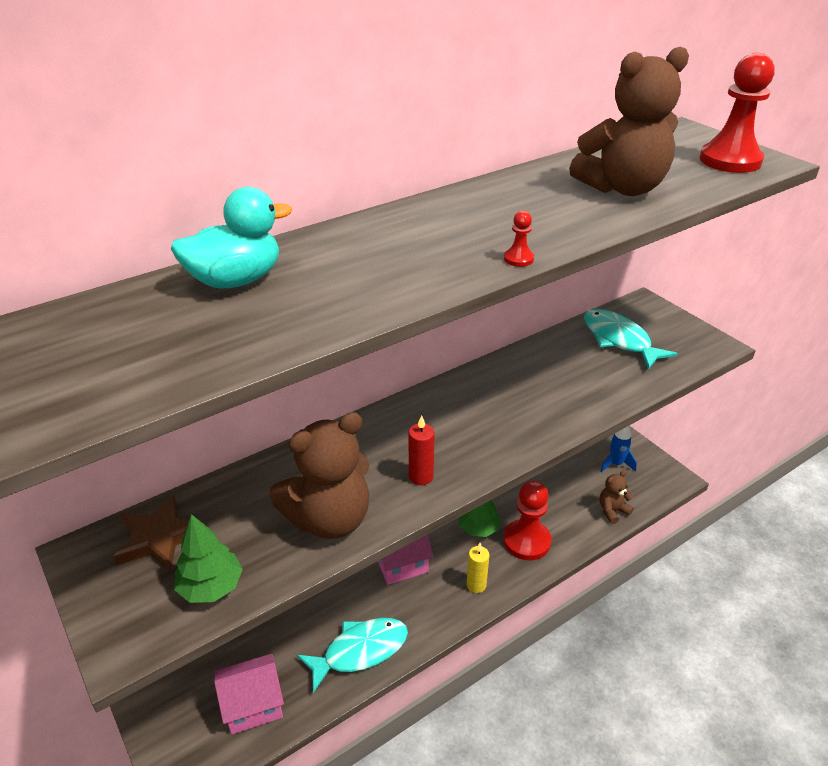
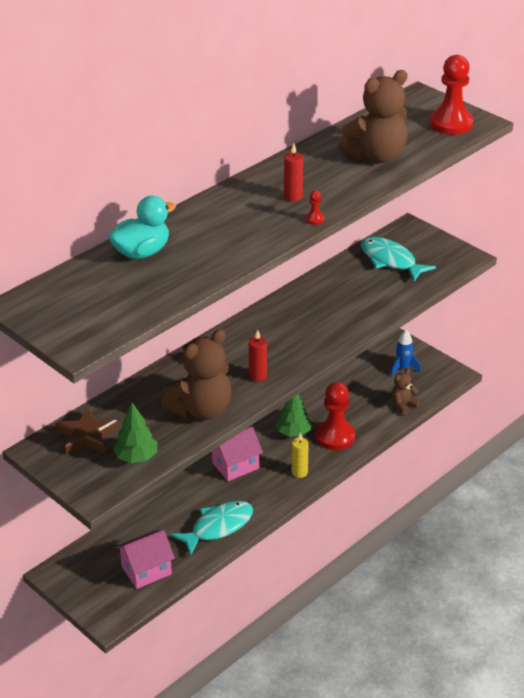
camera: 10 degrees left, 0 degrees up
(492, 226) = (293, 197): none -> red candle

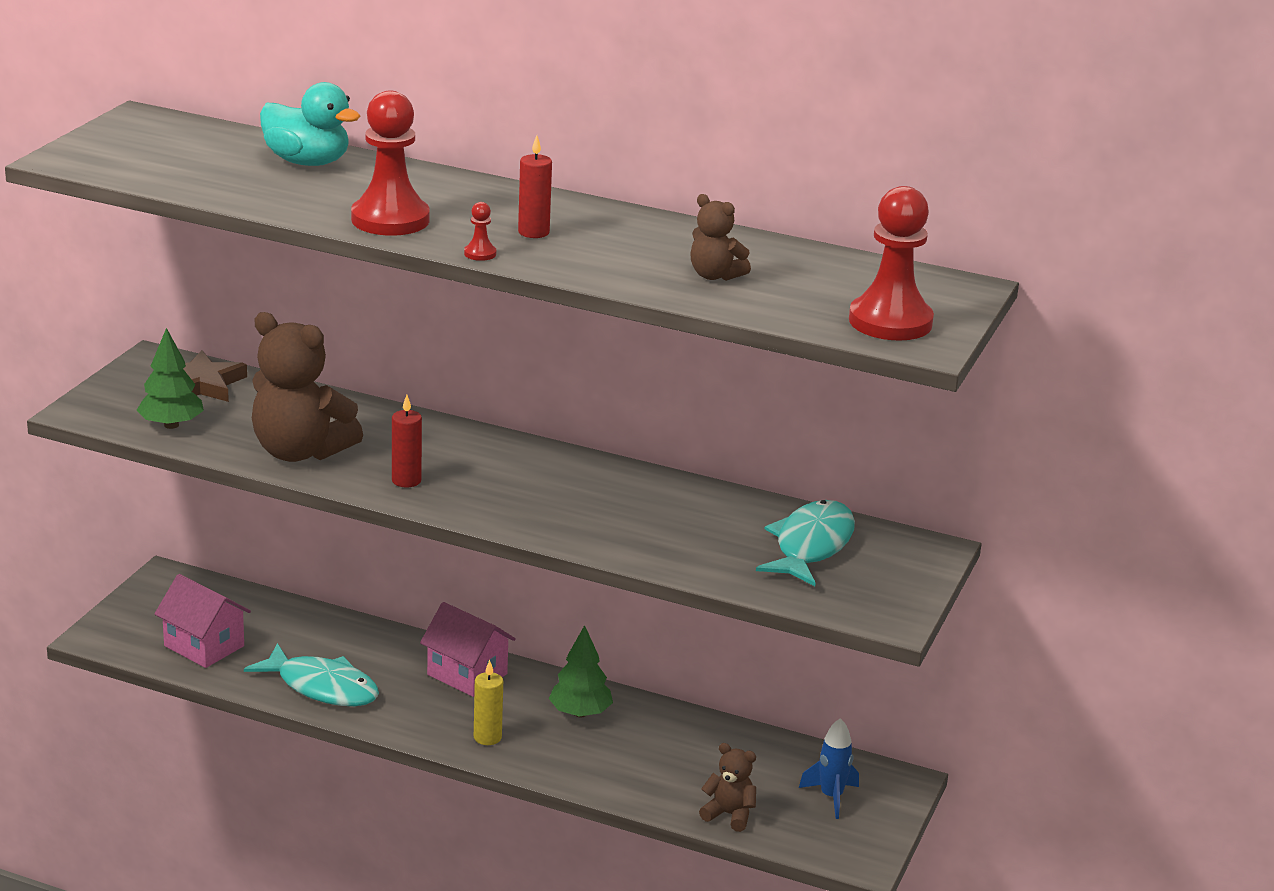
camera: 65 degrees right, 10 degrees down
(335, 436) = (597, 756): red pawn -> red pawn (390, 220)
(376, 156) = (715, 275): brown teddy bear -> brown teddy bear, size x0.50

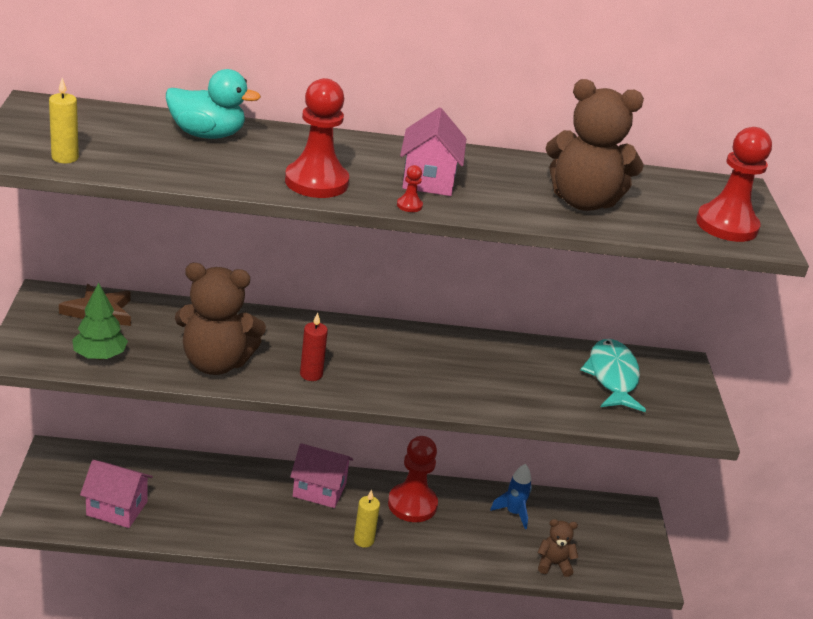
camera: 25 degrees left, 5 degrees up
(125, 168) = (65, 158): none -> yellow candle
(322, 687) = (224, 525): turquoise fish -> none
(533, 232) = (428, 180): red candle -> pink house
(580, 713) = (412, 504): green tree -> red pawn
(715, 275) = (583, 202): brown teddy bear -> brown teddy bear, size x1.99
(831, 797) = (604, 533): blue rocket -> blue rocket (513, 513)

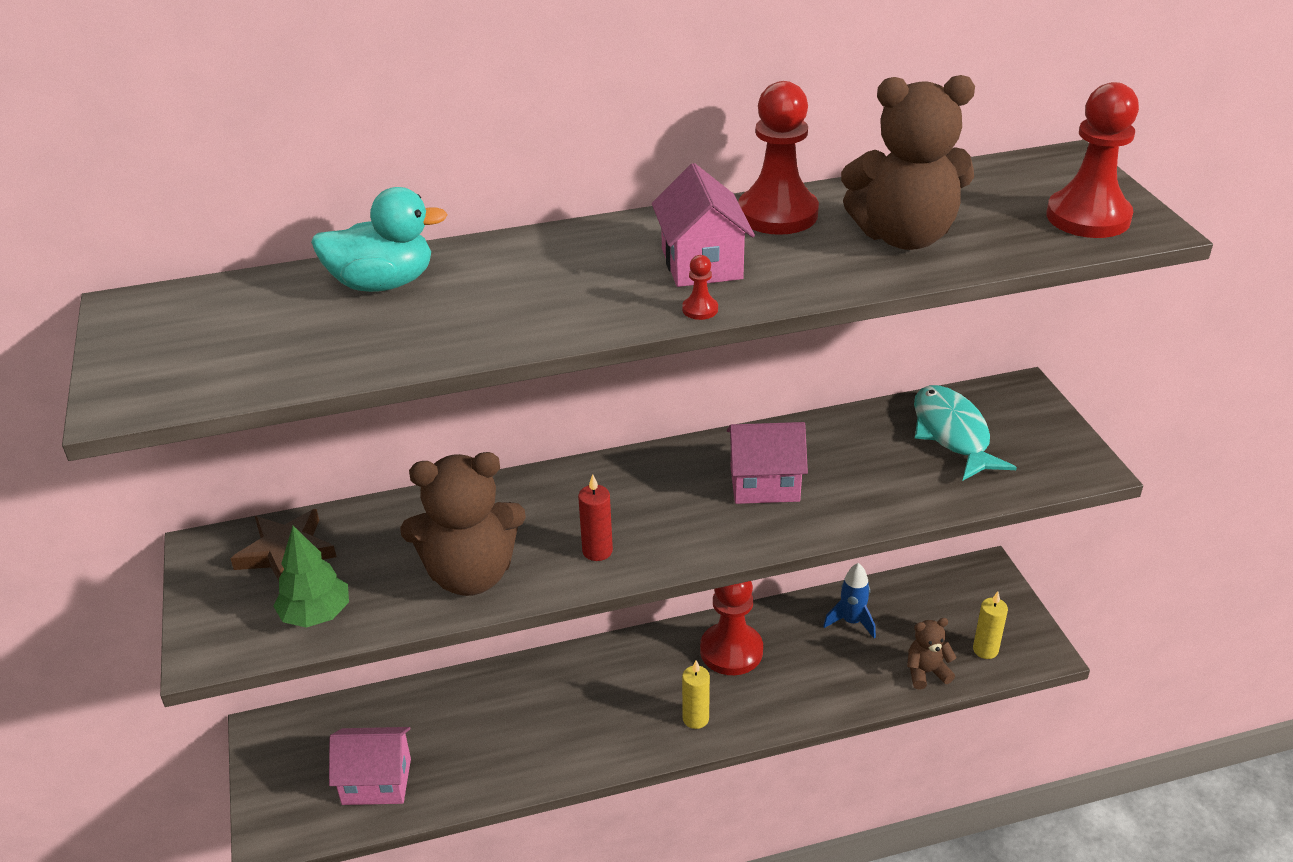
camera: 10 degrees left, 5 degrees up
(65, 158) = (208, 379): yellow candle -> yellow candle (985, 650)
(316, 182) = (563, 311): red pawn -> red pawn (777, 214)
(319, 490) = (614, 669): pink house -> pink house (764, 484)

